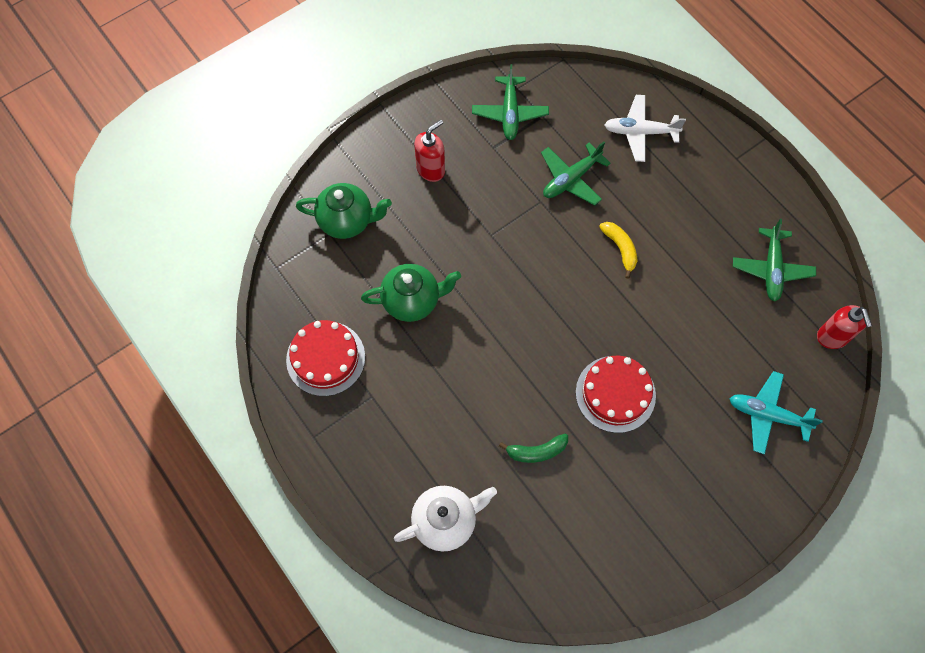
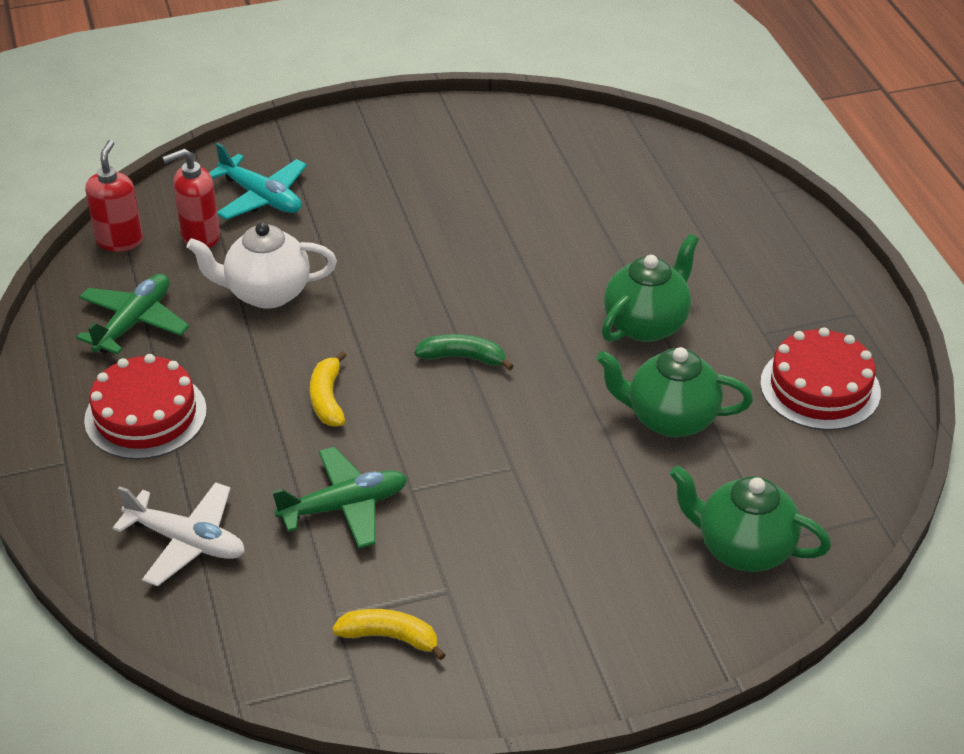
camera: 160 degrees left, 25 degrees down
(431, 169) = (572, 586): red soap dispenser -> red soap dispenser (200, 236)
(445, 521) = (704, 206): white teapot -> white teapot (266, 293)
(450, 378) = (646, 324): none -> green teapot
(510, 113) = (390, 637): green plane -> yellow banana
(536, 451) = (565, 234): green banana -> green banana (463, 358)
(615, 394) = (435, 258): red cake -> red cake (145, 415)

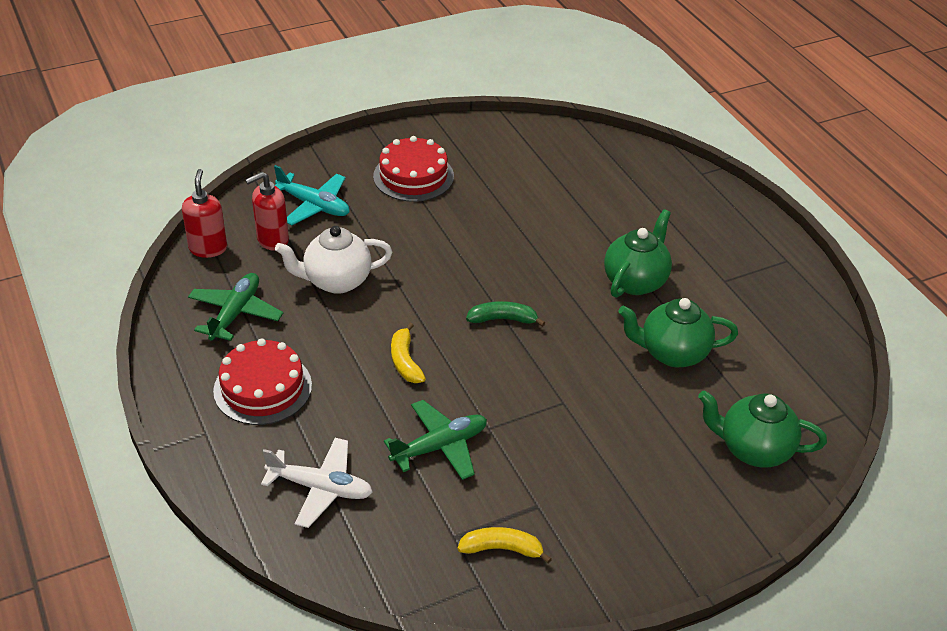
camera: 10 degrees left, 0 degrees up
(820, 387) = (776, 319): red cake -> red cake (413, 176)

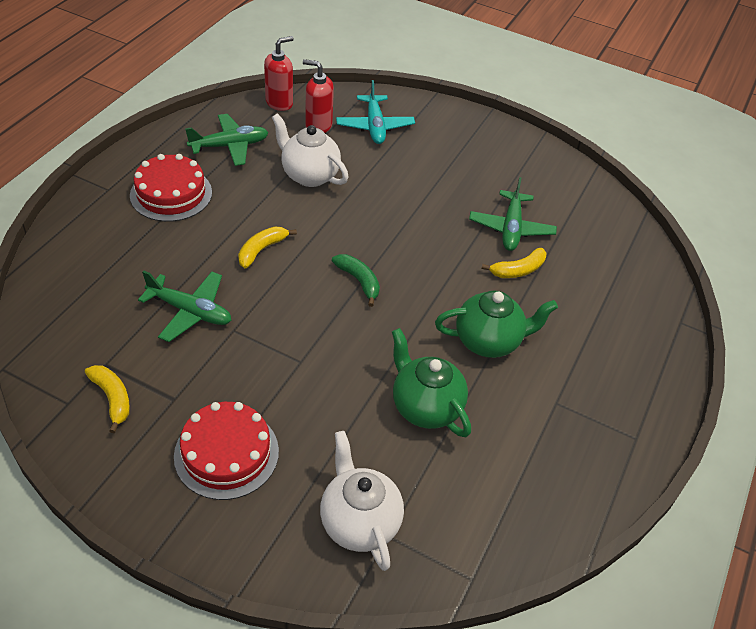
camera: 50 degrees right, 5 degrees up
(320, 488) = (99, 269): white plane -> none
(413, 176) = (464, 157): red cake -> red cake (226, 453)
(525, 199) = (511, 228): none -> green plane
(575, 222) = (518, 270): none -> yellow banana
(753, 449) = (359, 522): green teapot -> white teapot

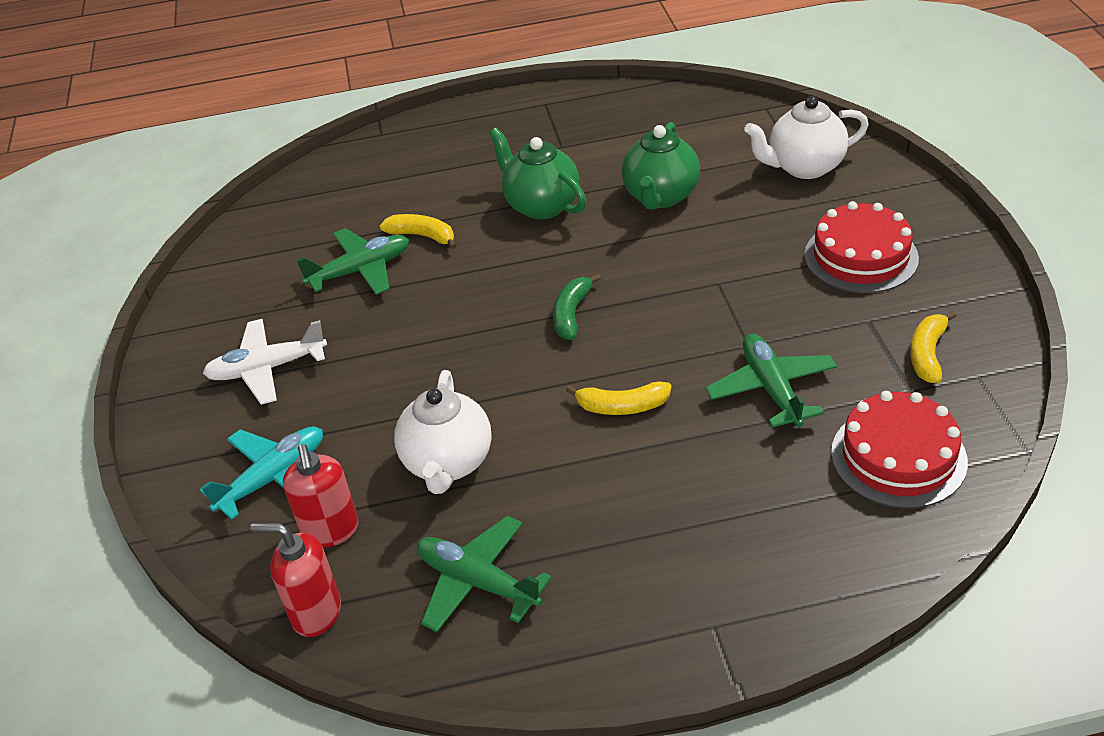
camera: 120 degrees left, 5 degrees down
(171, 194) = (638, 556): red cake -> red cake (898, 457)
(359, 522) = (804, 167): white teapot -> white teapot turned 45 degrees clockwise
(460, 158) = (267, 369): none -> white plane

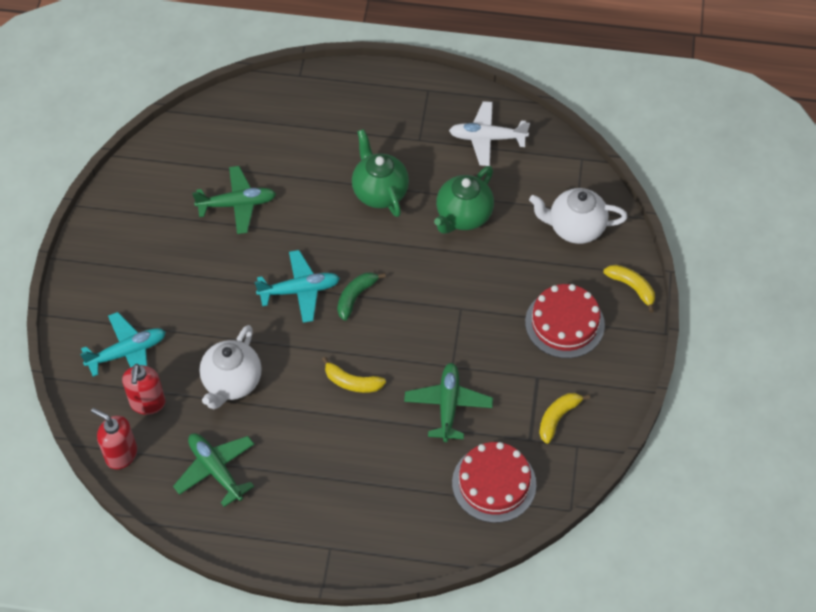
camera: 15 degrees right, 15 degrees up
(267, 369) = (150, 266): white plane -> white plane (487, 138)
(422, 236) = (289, 189): yellow banana -> yellow banana (632, 288)
(491, 331) = (300, 290): none -> turquoise plane

